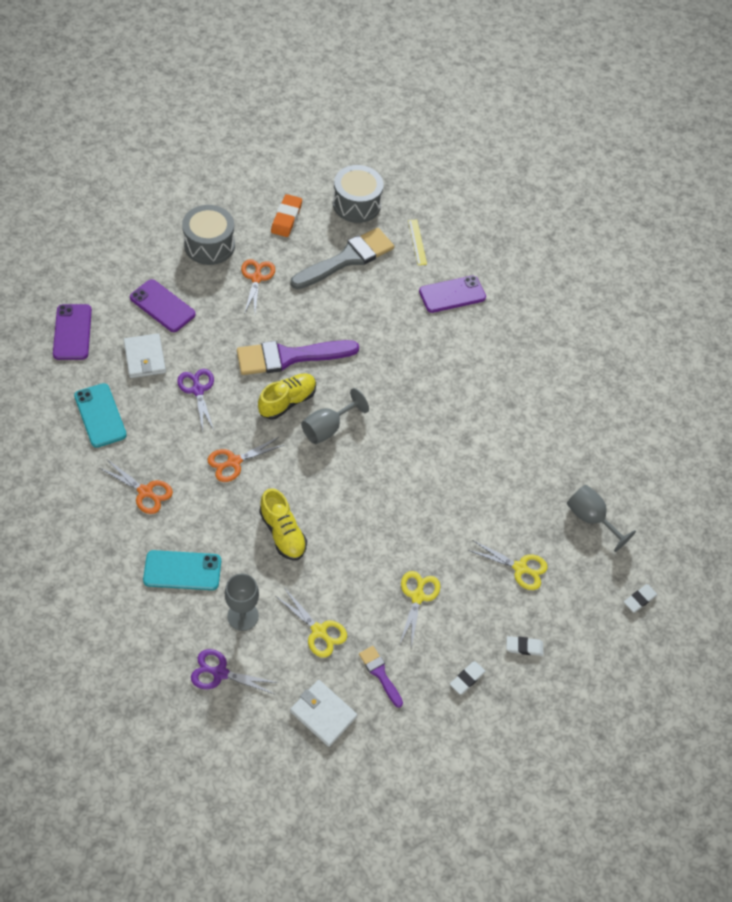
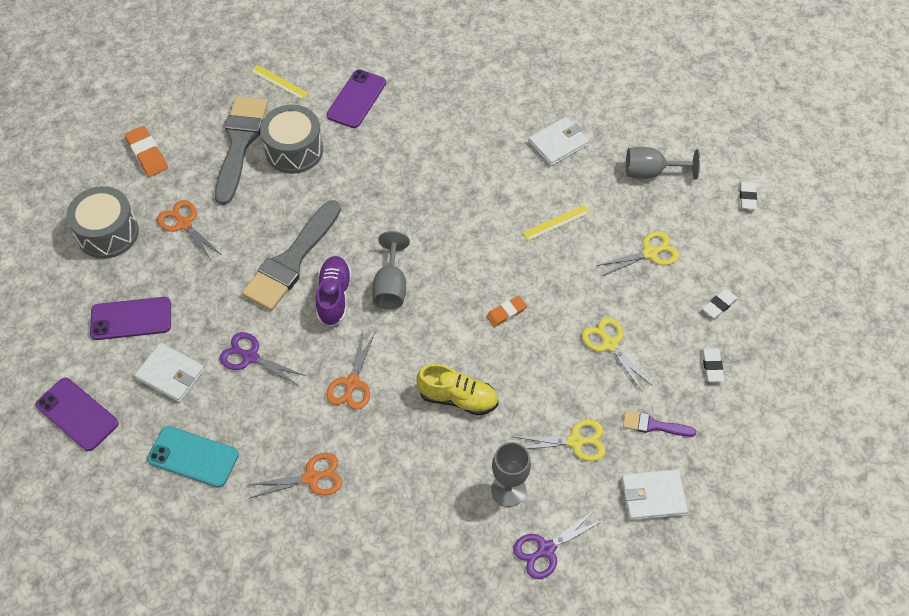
camera: 40 degrees left, 0 degrees up
(182, 570) = (420, 506): turquoise phone -> none
(287, 401) = (334, 296): yellow shoe -> purple shoe
(289, 357) = (291, 261): purple brush -> grey brush
(356, 204) = (192, 93): grey drum -> grey drum (294, 150)
(377, 512) = (506, 313): none -> orange eraser
(482, 489) = (556, 223): none -> yellow ruler
(549, 441) = (558, 143): none -> white wallet

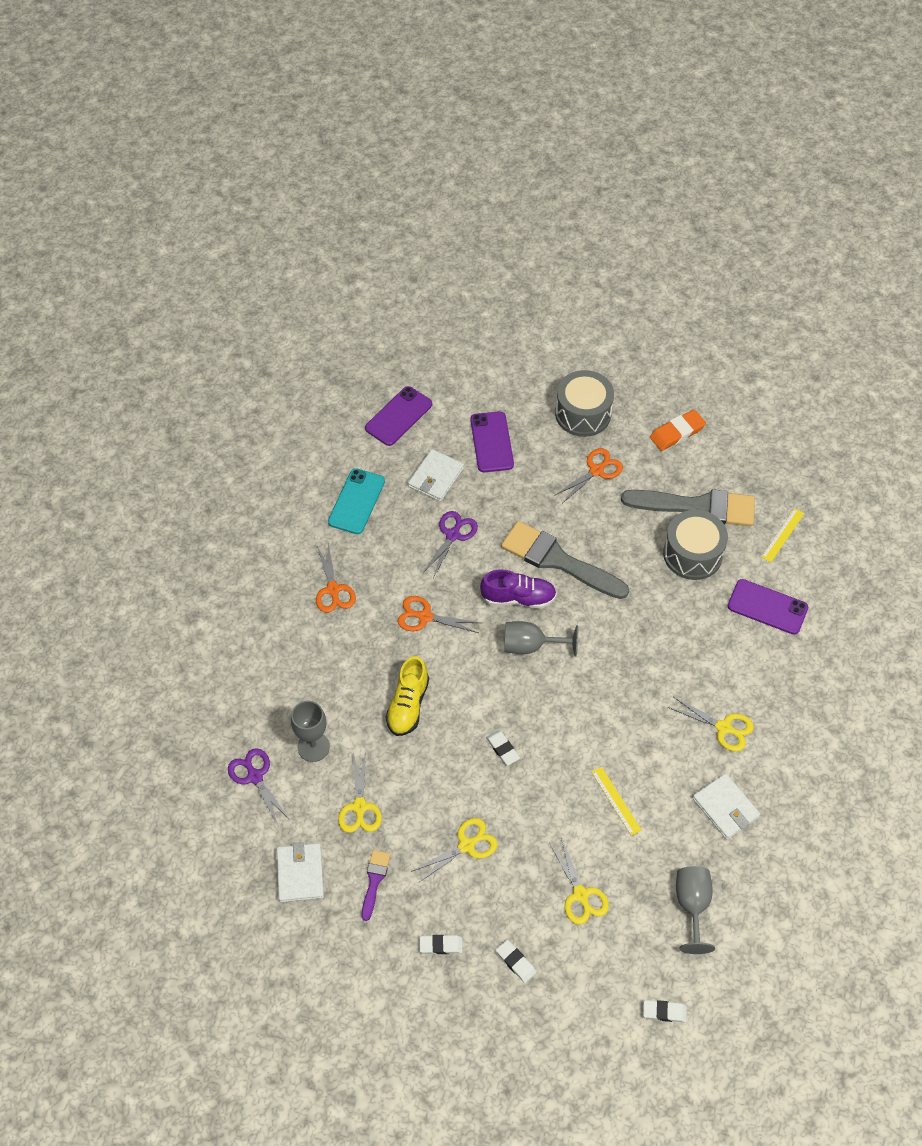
camera: 90 degrees right, 0 degrees up
(480, 139) = (723, 727): none -> yellow scissors
(506, 313) = (502, 749): orange eraser -> white eraser

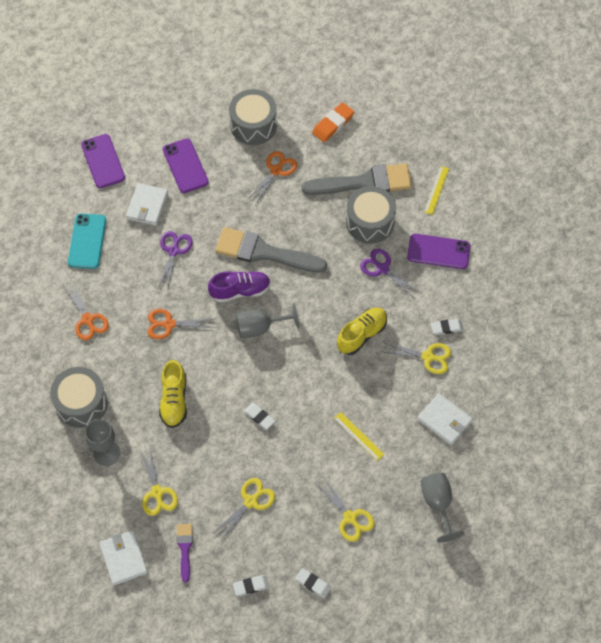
camera: 15 degrees left, 5 degrees up
(255, 777) = (65, 489): purple scissors -> purple scissors (382, 269)
(300, 683) = (81, 403): none -> grey drum
(398, 416) = (103, 161): purple phone -> purple phone turned 45 degrees counterclockwise
(649, 682) = (361, 335): none -> yellow shoe
(664, 1012) = (436, 592): white eraser -> white eraser (446, 328)

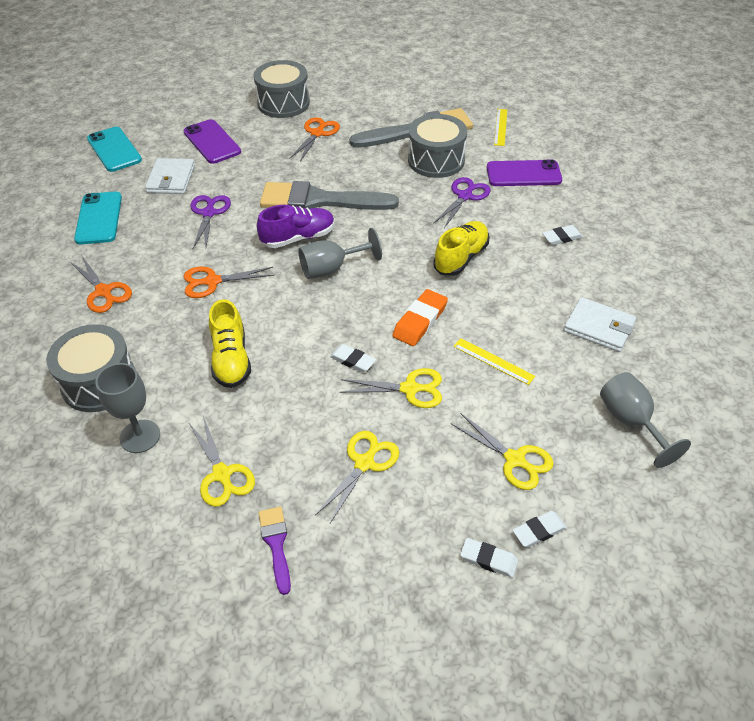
camera: 10 degrees left, 15 degrees down
(103, 161) = (114, 150): purple phone -> turquoise phone
(124, 558) = (179, 576): white wallet -> none
(251, 586) = (392, 581): white eraser -> white eraser (539, 531)
(333, 124) = (370, 93): orange eraser -> orange eraser (420, 321)
(382, 269) = (465, 196): purple scissors -> purple scissors turned 90 degrees clockwise
(428, 357) = (550, 267): yellow scissors -> yellow scissors (410, 389)

